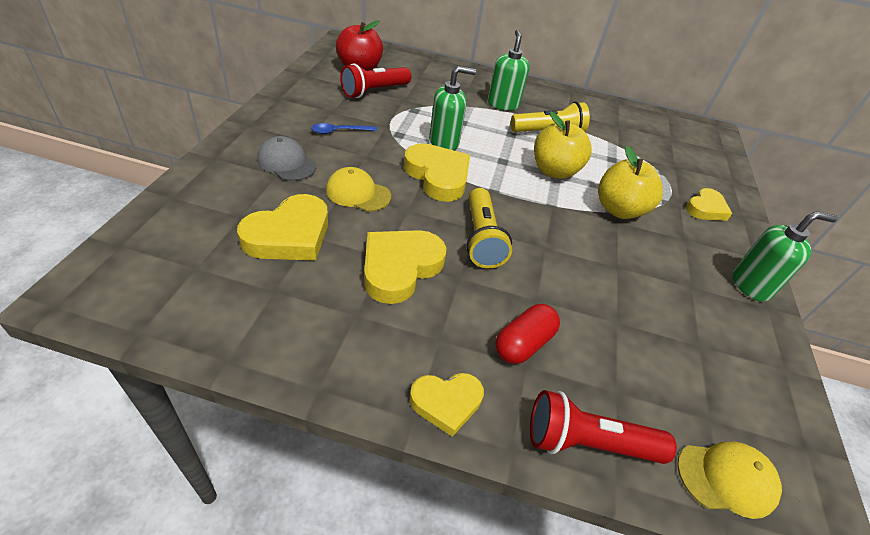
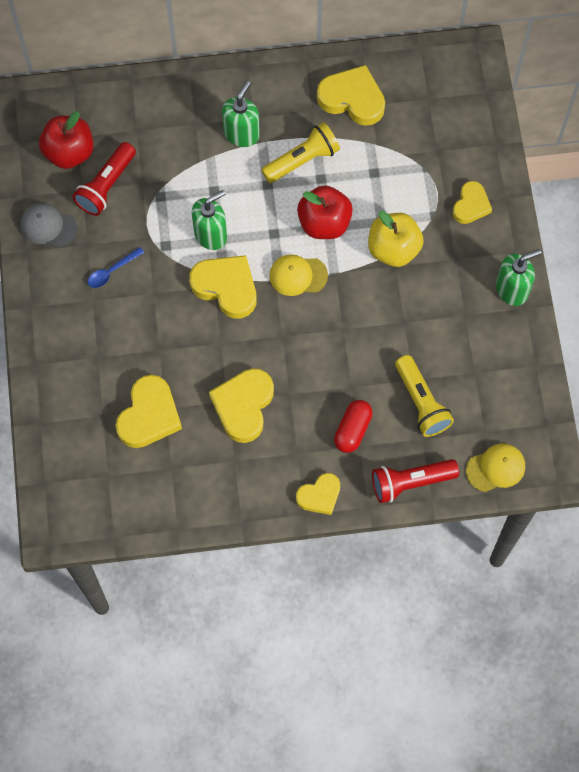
camera: 15 degrees left, 25 degrees up
(286, 163) = (95, 338): grey cap -> grey cap (48, 226)
(358, 193) = (172, 344): yellow cap -> yellow cap (298, 275)
(482, 238) = (291, 345): yellow flashlight -> yellow flashlight (421, 402)
(503, 104) = (241, 134): green soap dispenser -> green soap dispenser turned 45 degrees clockwise
(554, 171) = (324, 223): yellow apple -> red apple
(604, 118) = (352, 99): none -> yellow heart

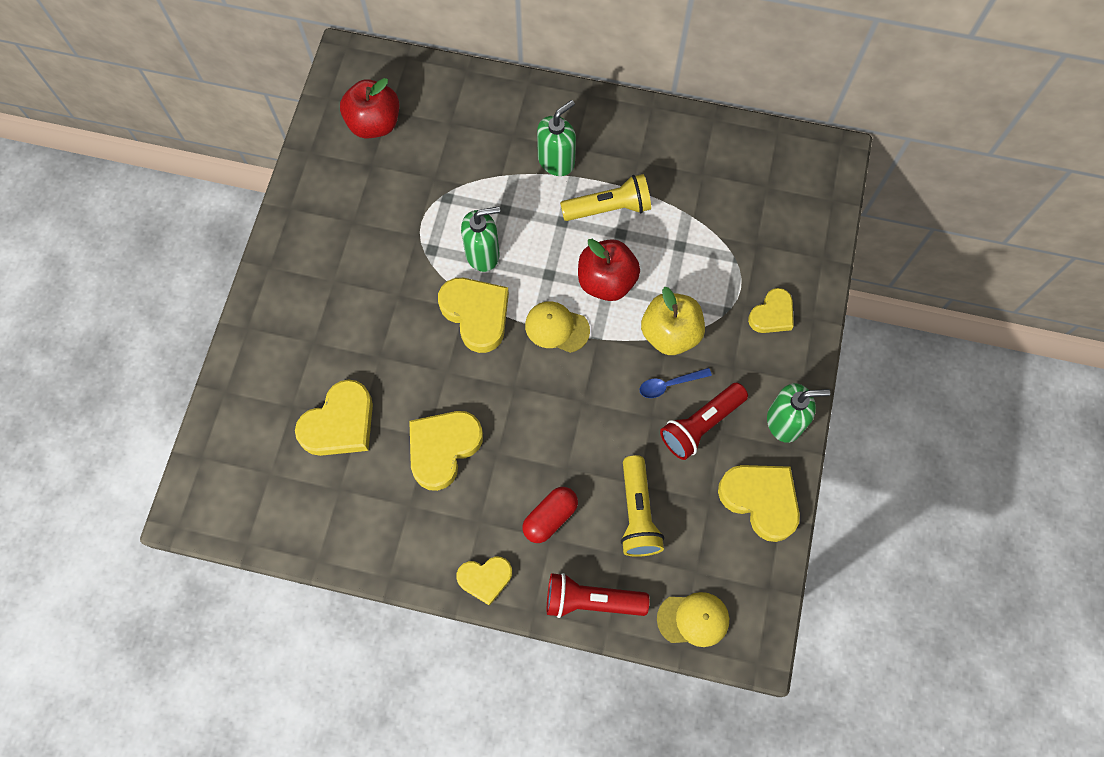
camera: 20 degrees right, 0 degrees up
(48, 226) = (321, 191): grey cap -> none
(106, 186) = (397, 169): red flashlight -> red flashlight (701, 425)
(112, 271) = (366, 258): blue spoon -> blue spoon (669, 384)
(352, 99) = (686, 162): yellow heart -> yellow heart (760, 500)

